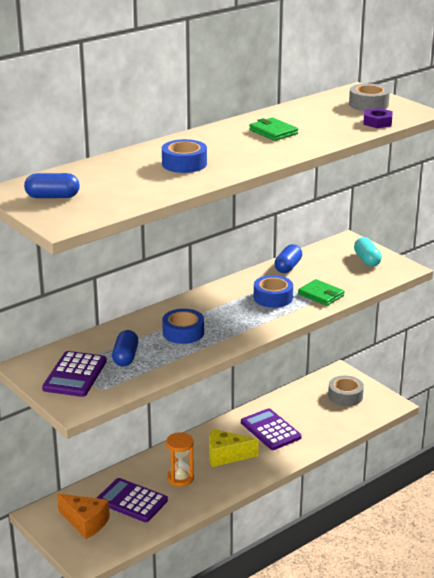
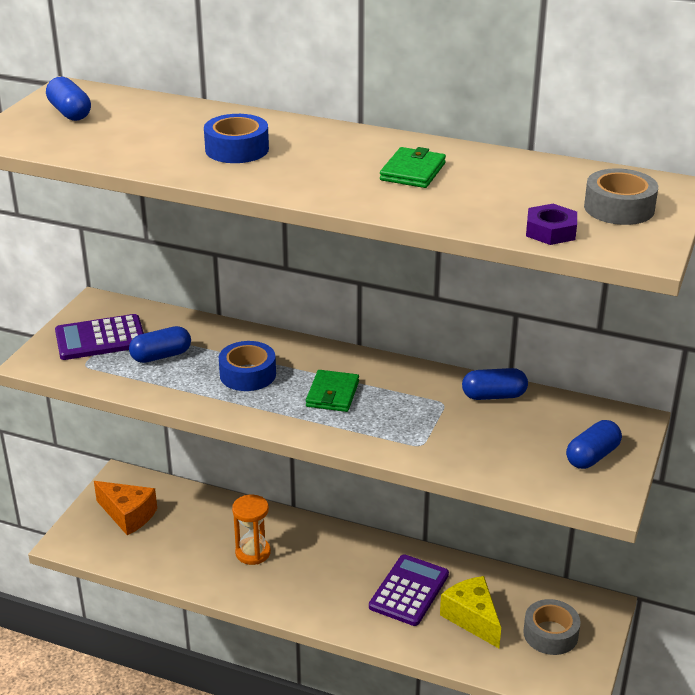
camera: 60 degrees right, 5 degrees up
(85, 522) = (128, 515): orange cheese -> orange cheese turned 60 degrees counterclockwise
(132, 501) = (186, 532): purple calculator -> none
(226, 456) = (324, 572): yellow cheese -> yellow cheese (472, 618)
(273, 297) = (397, 410): blue tape -> none
(321, 295) = (444, 447): green wallet -> green wallet (332, 394)
(367, 260) = (592, 456): turquoise capsule -> blue capsule

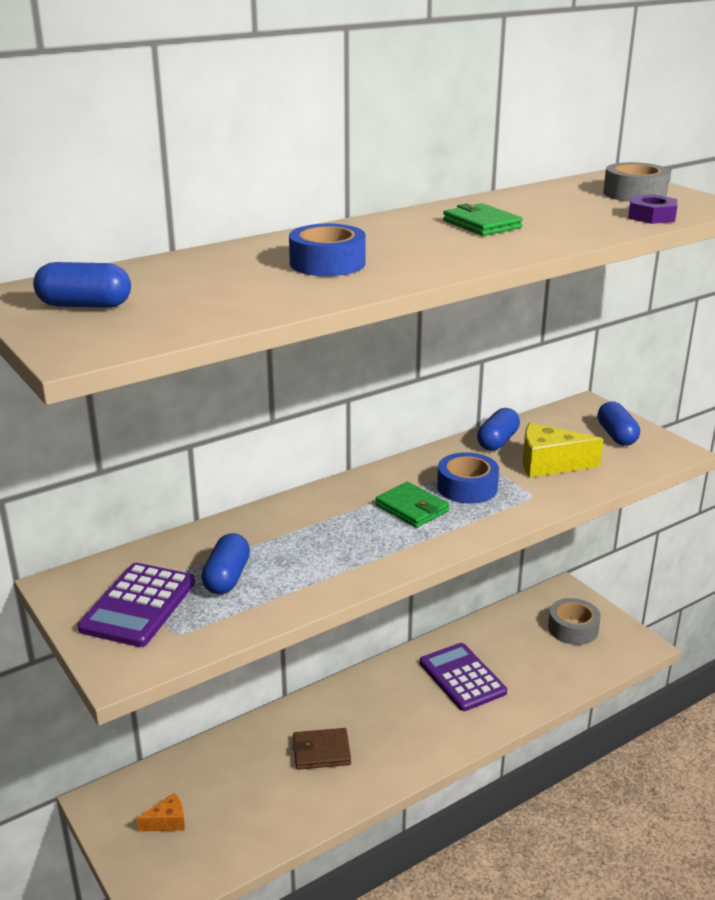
camera: 55 degrees left, 5 degrees down
(128, 515) = (167, 822): orange cheese -> orange cheese, size x0.56
(248, 374) = (326, 539): blue tape -> blue tape (467, 487)
(253, 553) = (321, 751): orange hourglass -> brown wallet
(472, 618) = (523, 659): yellow cheese -> yellow cheese (549, 464)

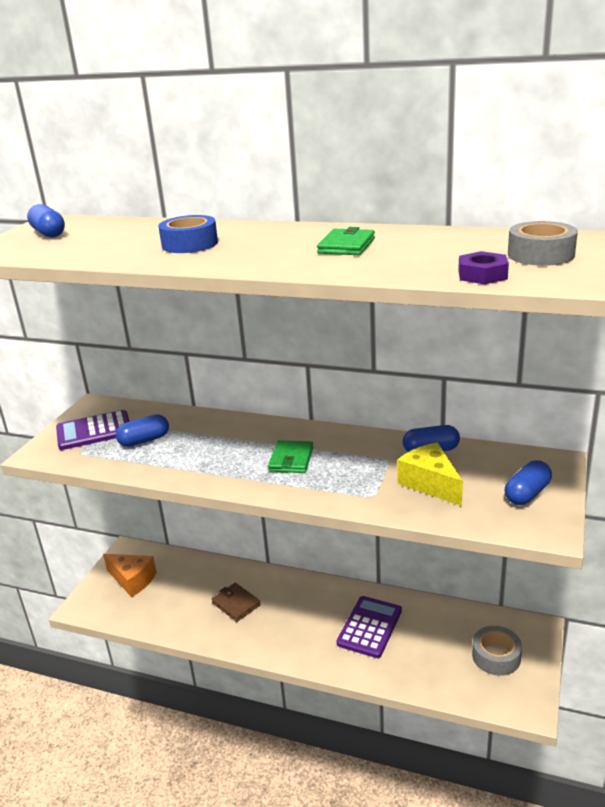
camera: 55 degrees right, 0 degrees up
(167, 822) = (132, 580): orange cheese -> orange cheese, size x1.80
(467, 487) = (346, 466): blue tape -> none

